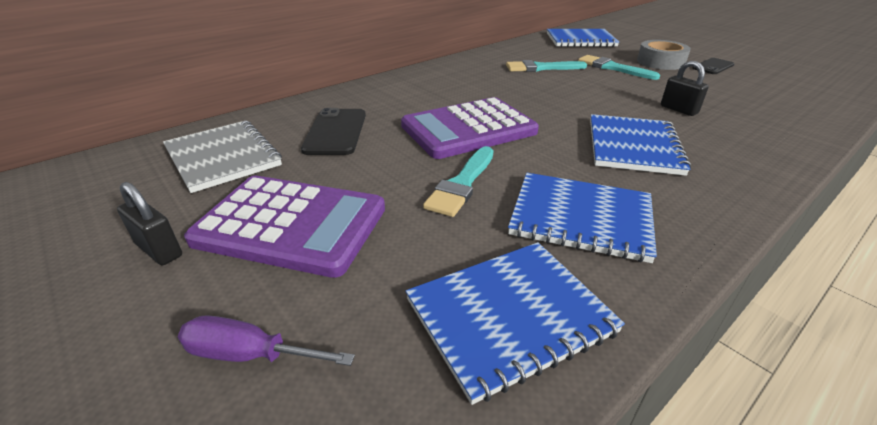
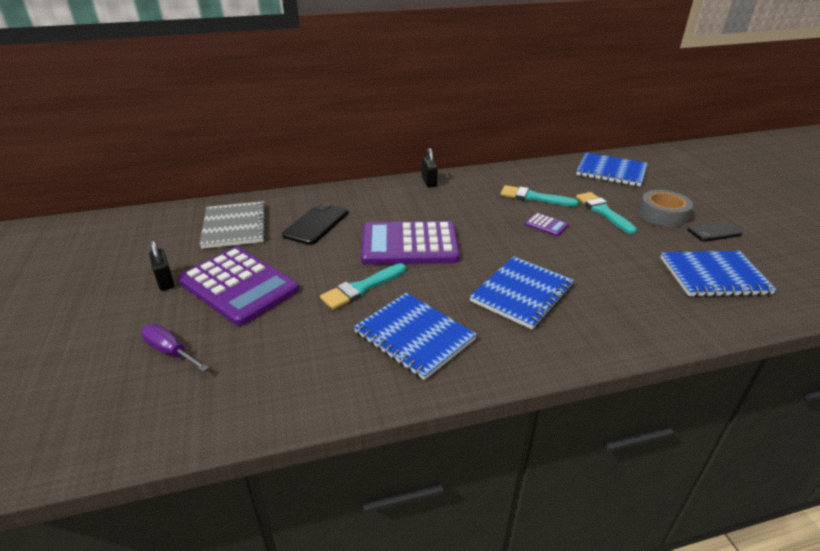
camera: 25 degrees right, 0 degrees up
(510, 316) = (307, 379): blue notebook -> blue notebook (713, 276)
(580, 86) = (546, 225): none -> purple calculator
(678, 109) = (609, 270): black padlock -> black padlock (429, 182)

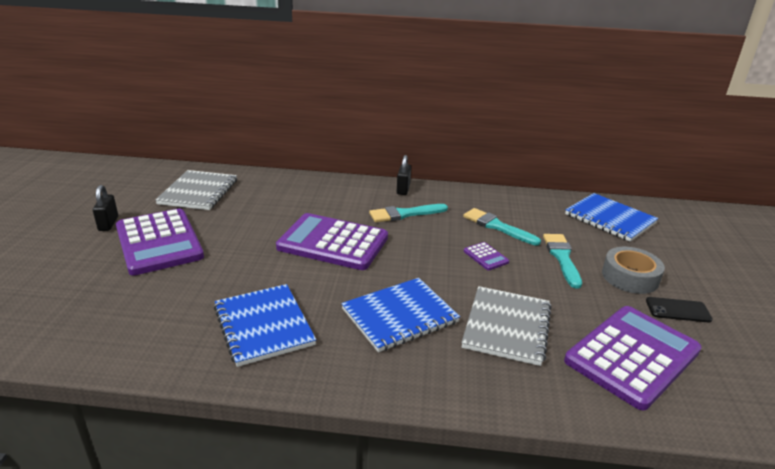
camera: 20 degrees right, 5 degrees down
(170, 351) = (64, 280): purple screwdriver -> none
(316, 224) = (267, 205): black phone -> none
(361, 288) = (256, 270): turquoise brush -> turquoise brush (404, 214)
(610, 279) = (507, 327): none -> grey notebook
(713, 276) = (632, 356): blue notebook -> purple calculator

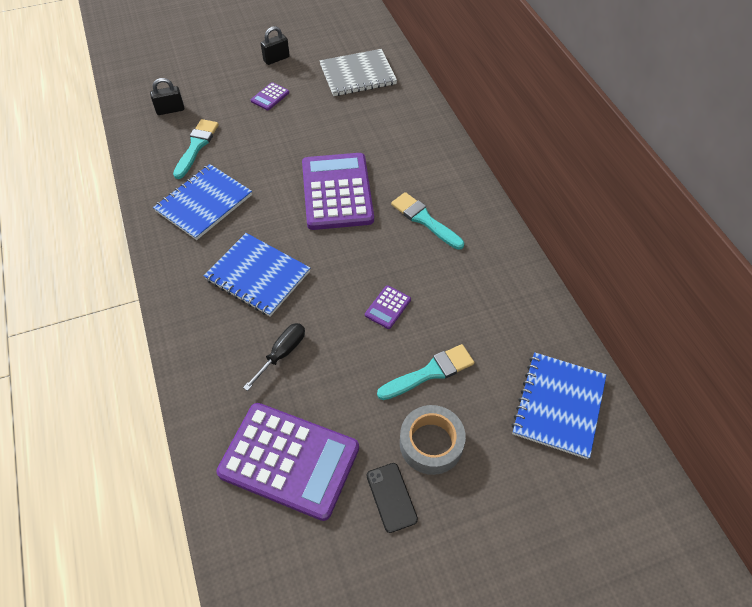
camera: 65 degrees right, 25 degrees up
(158, 242) = (270, 97): purple calculator -> purple calculator, size x0.41
(403, 189) = (475, 200): black padlock -> black padlock (170, 110)
(497, 226) = (455, 300): turquoise brush -> turquoise brush (196, 146)
(507, 327) = (282, 353): grey notebook -> black screwdriver

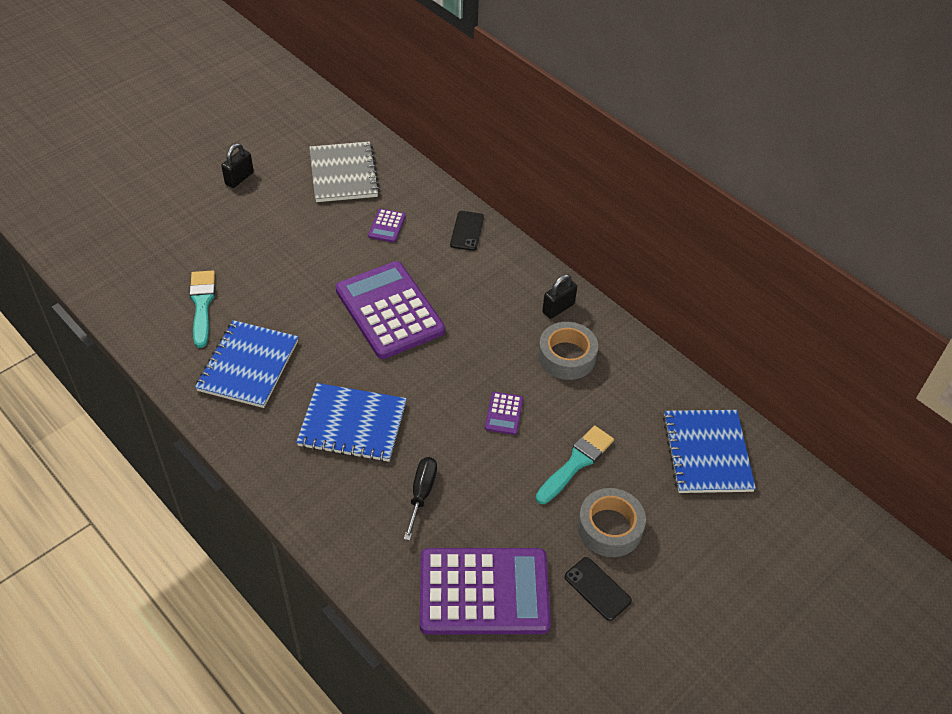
camera: 25 degrees left, 5 degrees down
(170, 110) = (145, 271): black padlock -> black padlock (558, 308)
(270, 97) = (256, 225): purple calculator -> purple calculator (387, 226)
(358, 75) = (343, 174): grey notebook -> grey notebook turned 60 degrees counterclockwise
(424, 220) = (496, 314): turquoise brush -> none
(435, 145) = (467, 231): none -> black phone
(468, 275) = (566, 356): none -> grey tape

